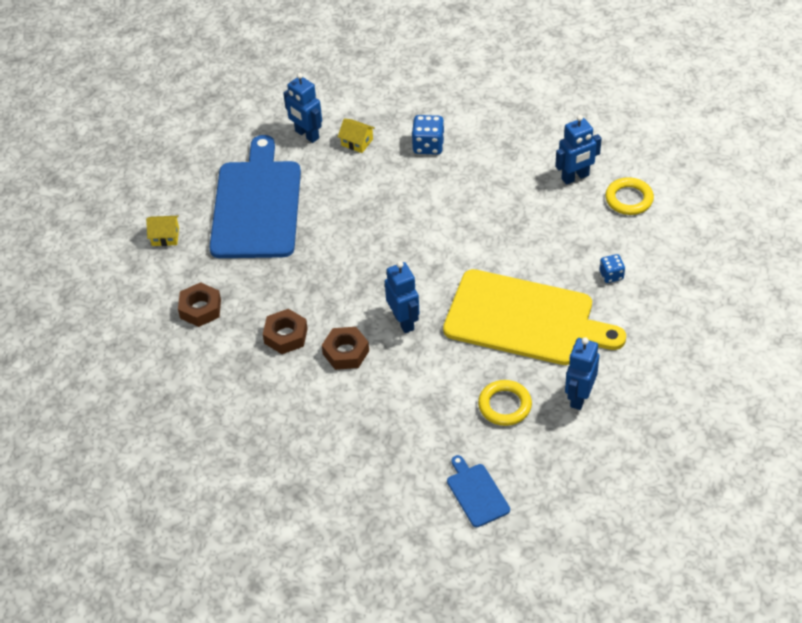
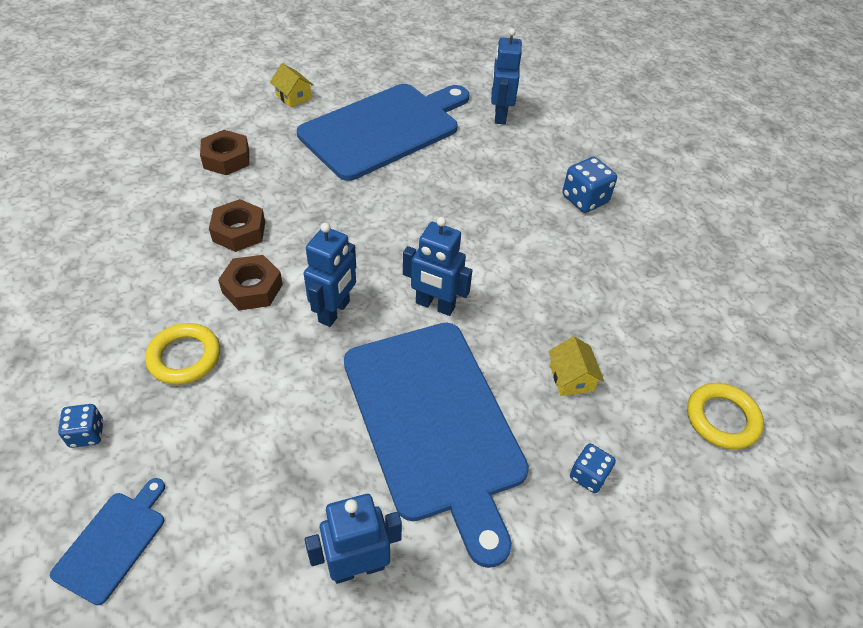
camera: 45 degrees right, 0 degrees up
(357, 142) = (529, 150): yellow house -> yellow house (571, 378)
(390, 479) = (87, 434): none -> blue dice
(504, 405) = (281, 485): yellow ring -> yellow ring (184, 357)
(524, 319) = (435, 423): yellow cutting board -> blue cutting board
(575, 177) = (690, 344): blue robot -> blue robot (435, 305)

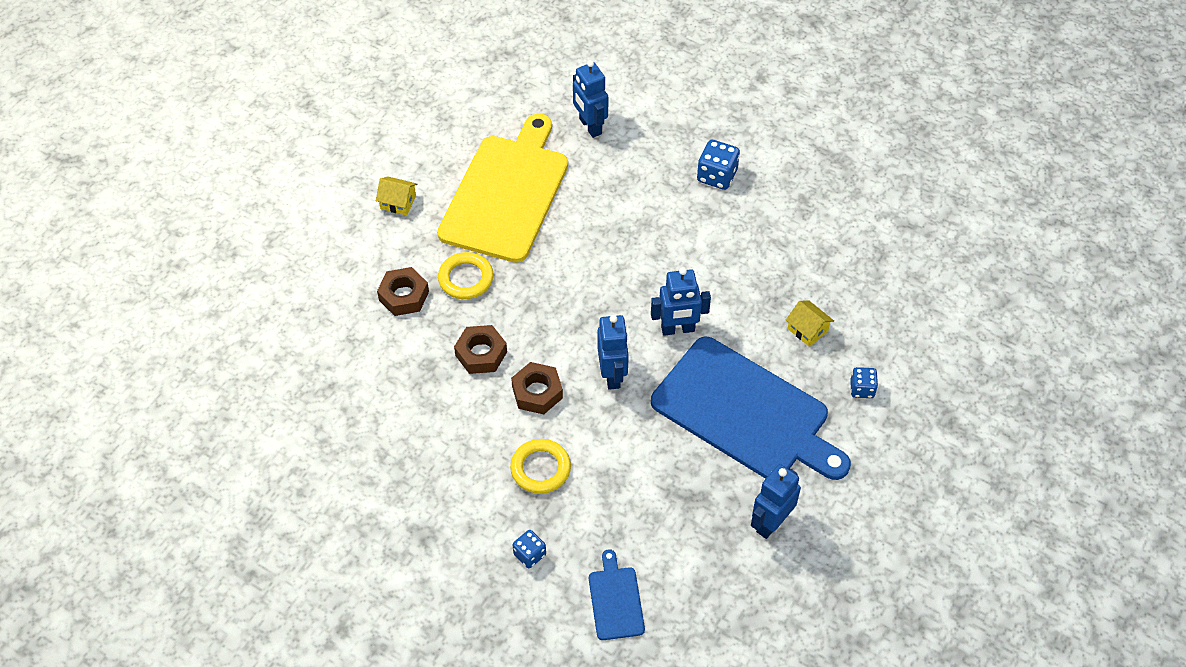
camera: 30 degrees left, 5 degrees up
(384, 129) = (506, 194): blue cutting board -> yellow cutting board
(722, 419) = (917, 303): yellow ring -> yellow ring (466, 278)

